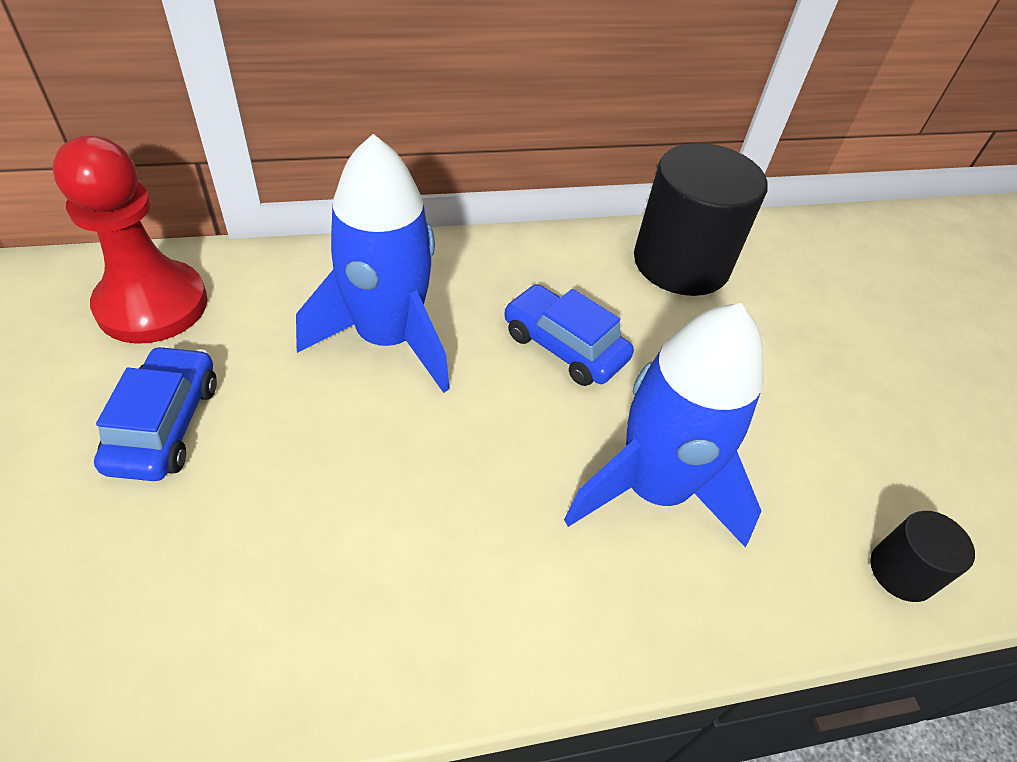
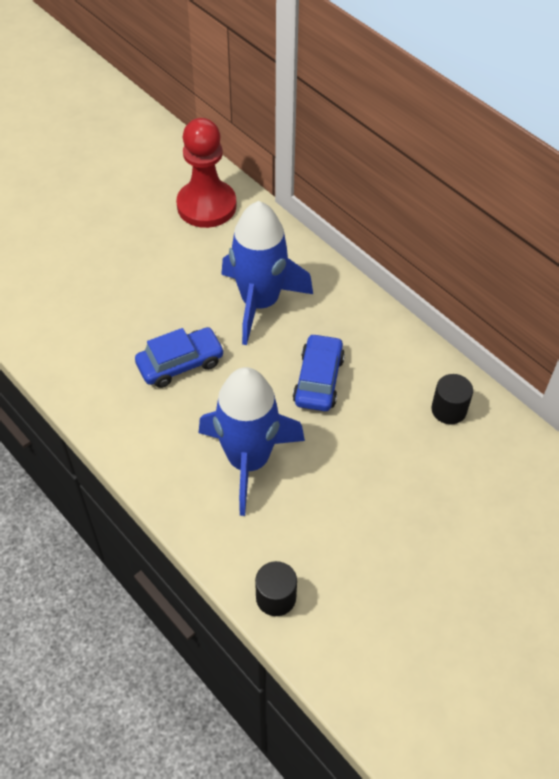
camera: 65 degrees right, 5 degrees up
(165, 425) = (146, 257): blue car -> blue car (180, 363)
(681, 263) = (449, 410): black cylinder -> black cylinder, size x0.47

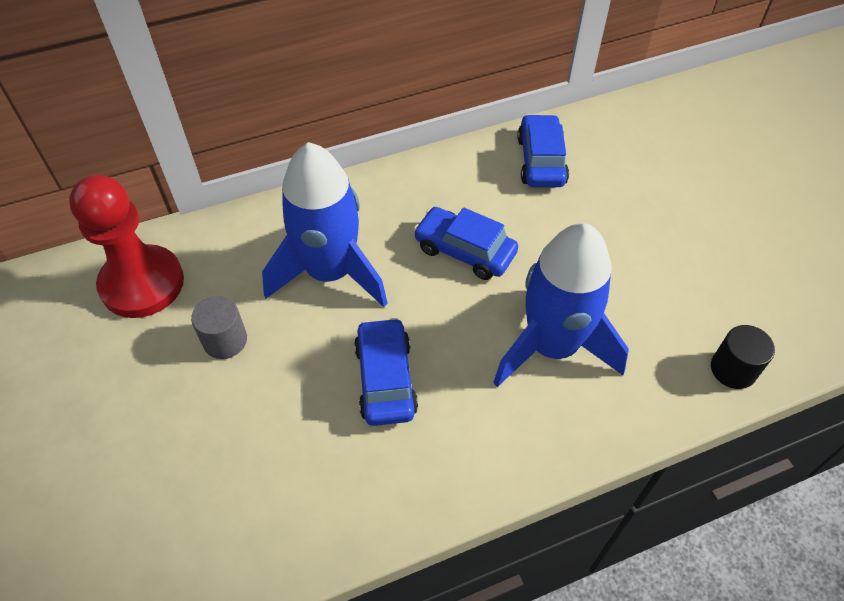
camera: 70 degrees left, 0 degrees up
(178, 265) = (225, 340): none -> grey cylinder
(449, 410) = (541, 161): black cylinder -> blue car

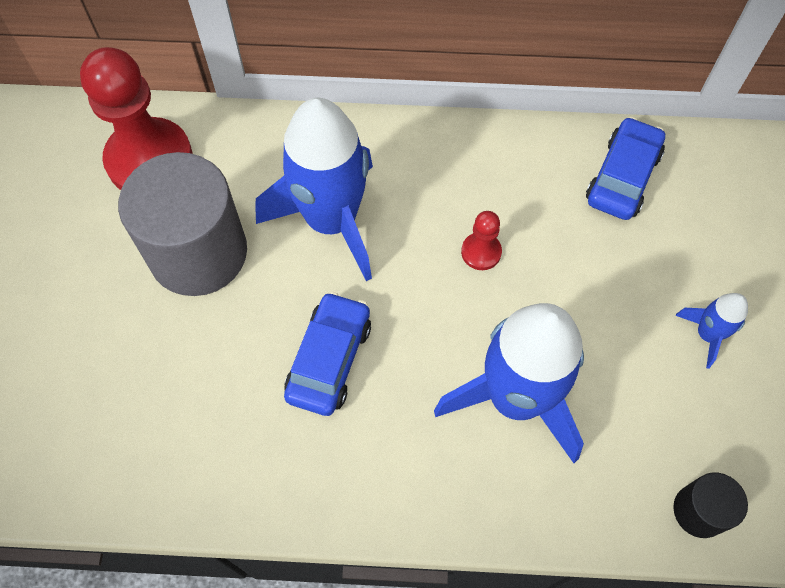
camera: 25 degrees right, 10 degrees up
(225, 340) = (198, 252): grey cylinder -> grey cylinder, size x2.12
(465, 251) = (481, 252): blue car -> red pawn
(664, 244) = (707, 334): none -> blue rocket

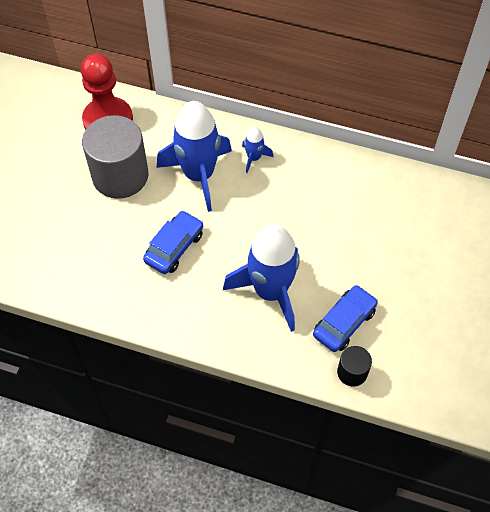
camera: 15 degrees right, 5 degrees down
(481, 252) = (278, 211): red pawn -> none
(622, 177) = (375, 188): blue car -> blue car (344, 323)
(707, 334) = (392, 284): blue rocket -> blue rocket (254, 158)

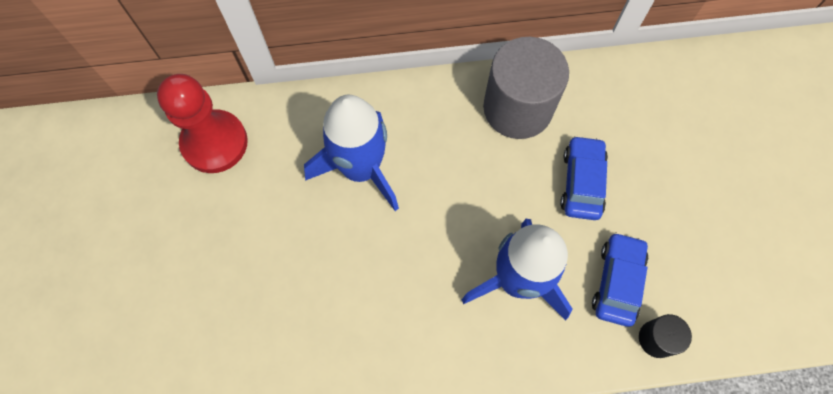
camera: 25 degrees left, 10 degrees up
(120, 175) = (267, 209): grey cylinder -> grey cylinder (517, 108)
(174, 247) = (379, 275): blue car -> blue car (581, 182)
(254, 158) = (413, 120): blue rocket -> none

